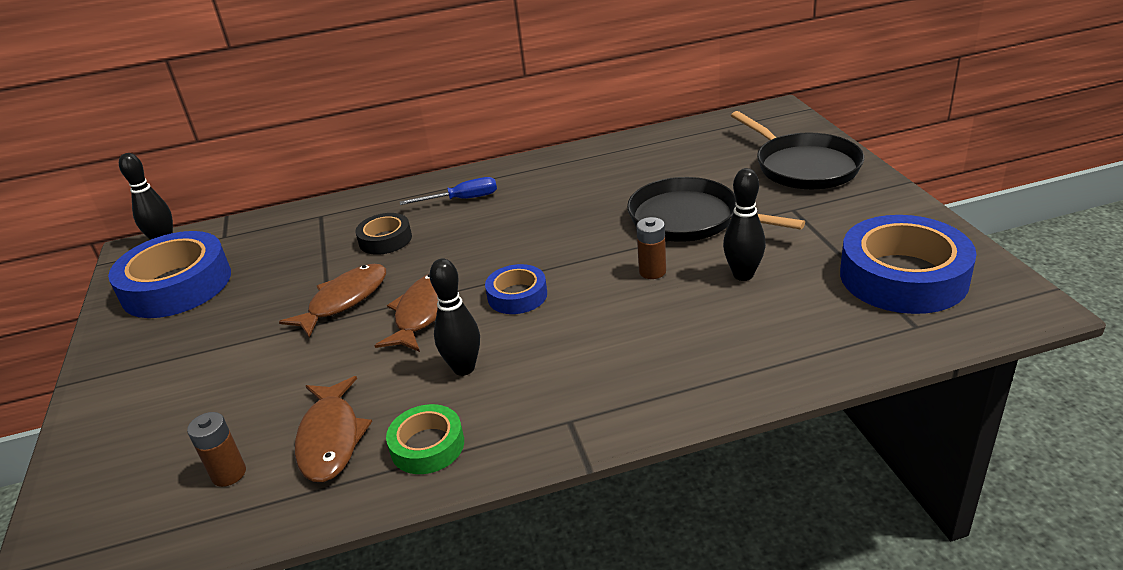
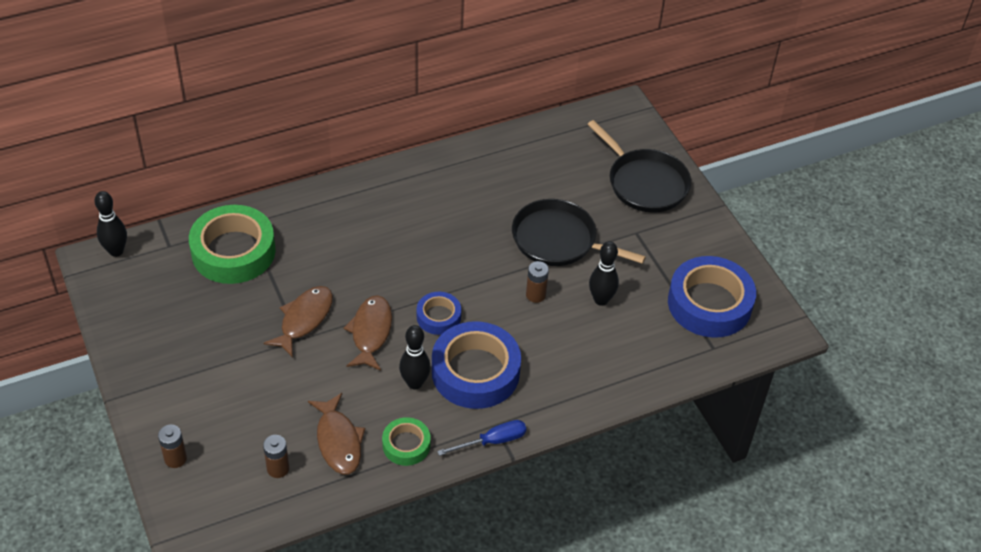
camera: 15 degrees left, 15 degrees up
(97, 457) = (175, 459): none -> brown battery
(177, 285) = (154, 301): blue tape -> blue tape (475, 372)
(292, 239) = (233, 251): none -> green tape
(385, 239) = (316, 254): black tape -> none
(462, 199) = (369, 209): blue screwdriver -> blue screwdriver (492, 441)

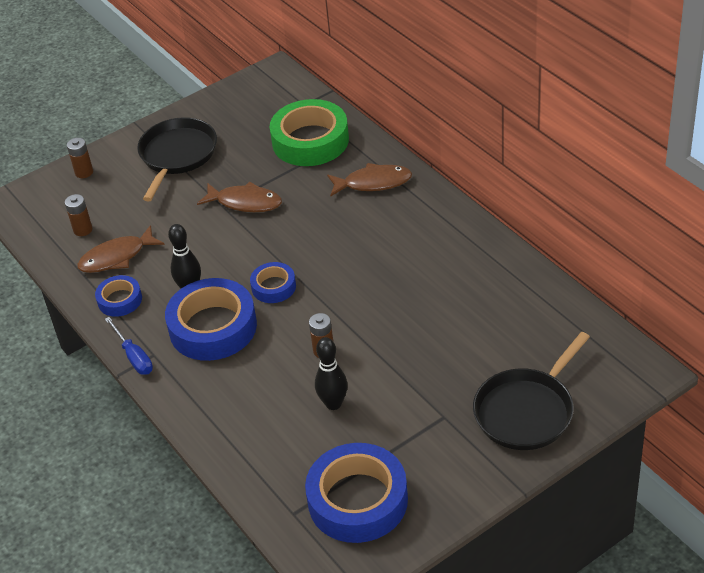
camera: 85 degrees right, 5 degrees down
(116, 251) = (288, 79): black bowling pin -> none
(371, 332) = (242, 247): brown fish -> brown fish (373, 183)
(406, 445) = (120, 300): green tape -> blue tape
(558, 240) = (407, 353): black pan -> black pan (177, 155)

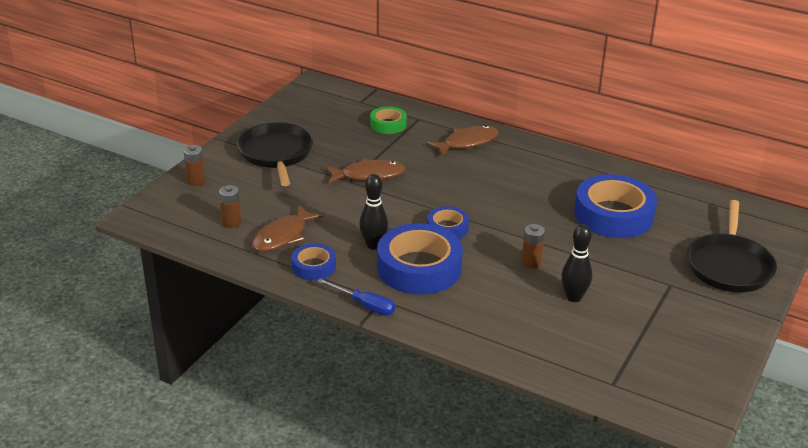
camera: 30 degrees left, 10 degrees down
(310, 141) = (388, 124): green tape -> green tape, size x0.52
(358, 500) = (657, 360): blue tape -> blue tape (613, 215)

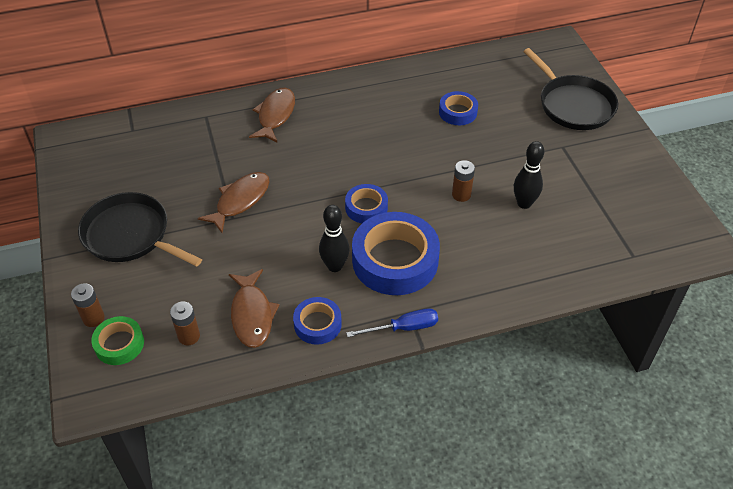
camera: 45 degrees left, 15 degrees up
(388, 124) = (188, 138): green tape -> green tape (119, 344)
(613, 215) = (458, 112): blue tape -> blue tape, size x0.52

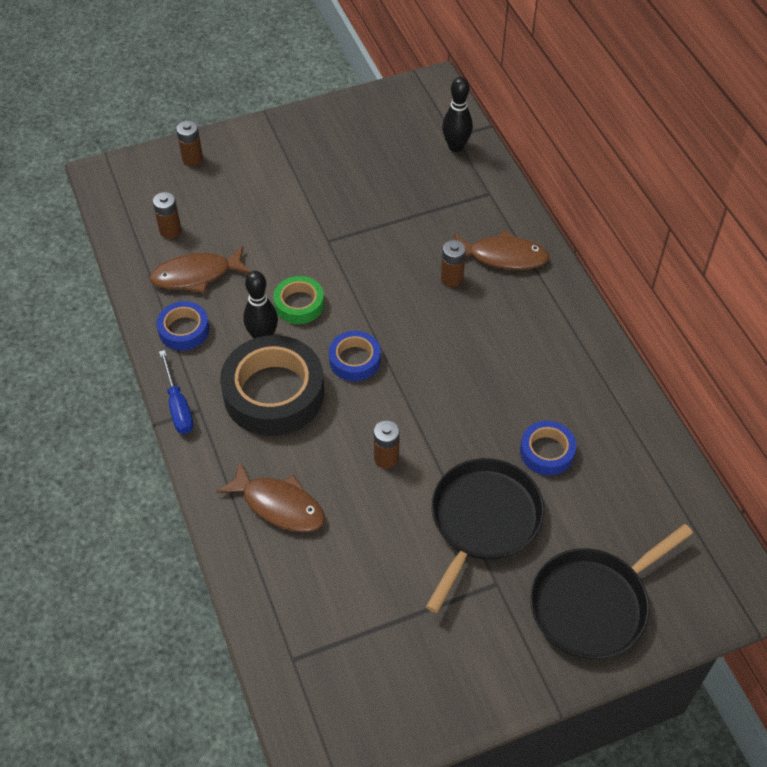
camera: 85 degrees right, 5 degrees up
(119, 344) = (162, 183): green tape -> green tape (299, 304)
(130, 235) = (298, 164): black pan -> black pan (483, 521)
(240, 201) = (354, 244): brown fish -> brown fish (279, 505)
(292, 145) = (452, 278): none -> brown battery
(395, 260) = (274, 393): blue tape -> black tape
(524, 203) = (377, 530): black bowling pin -> black bowling pin (456, 147)

